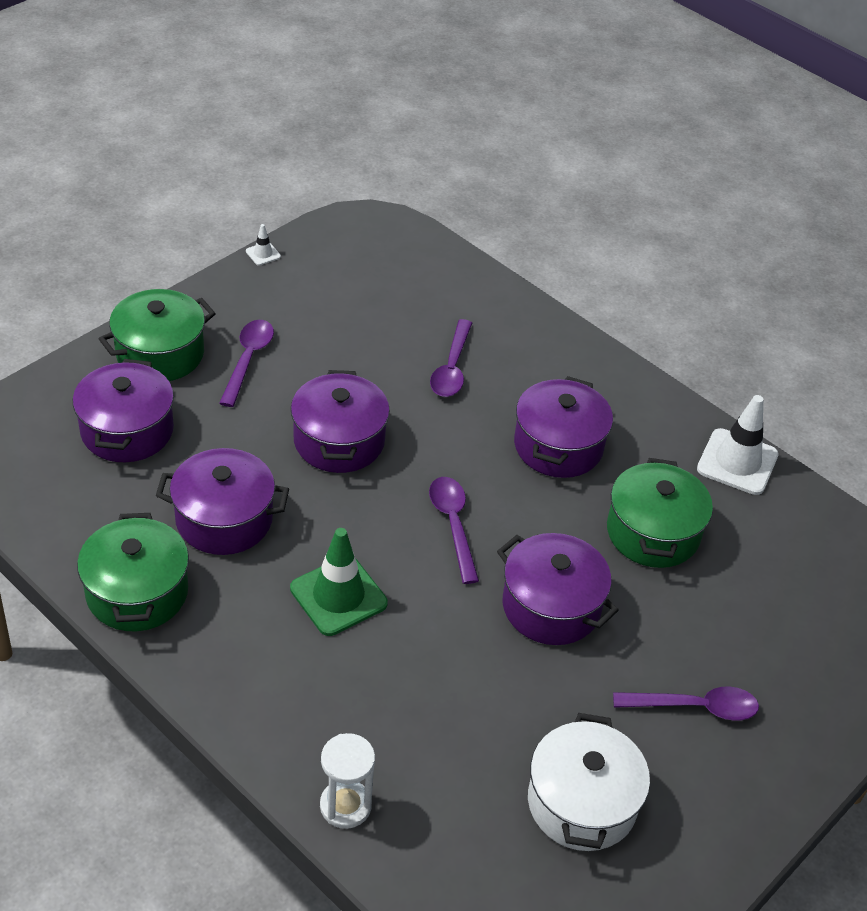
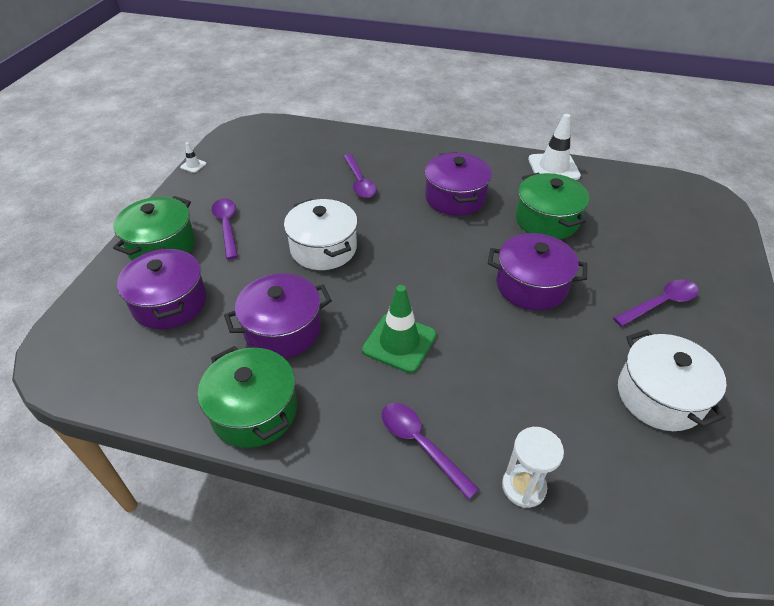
camera: 25 degrees left, 0 degrees up
(339, 441) = (323, 248): purple pot -> white pot
(453, 524) = (434, 266): purple spoon -> purple spoon (420, 444)

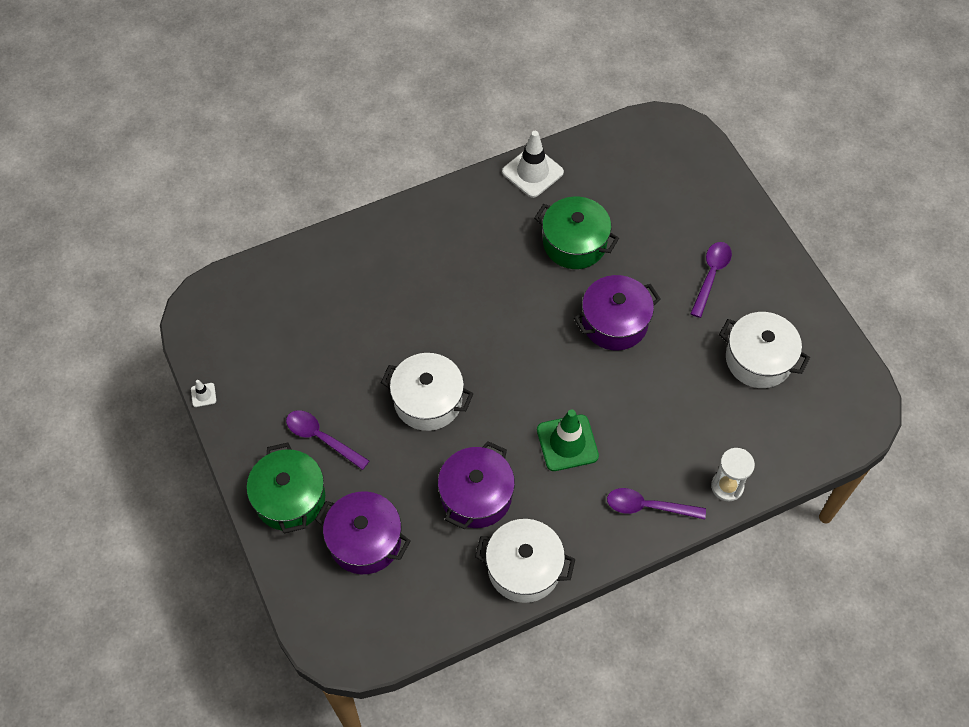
camera: 40 degrees left, 15 degrees up
(254, 411) = (524, 568): green pot -> white pot
(359, 182) = (383, 306): purple spoon -> none
(455, 198) = (482, 268): purple pot -> none

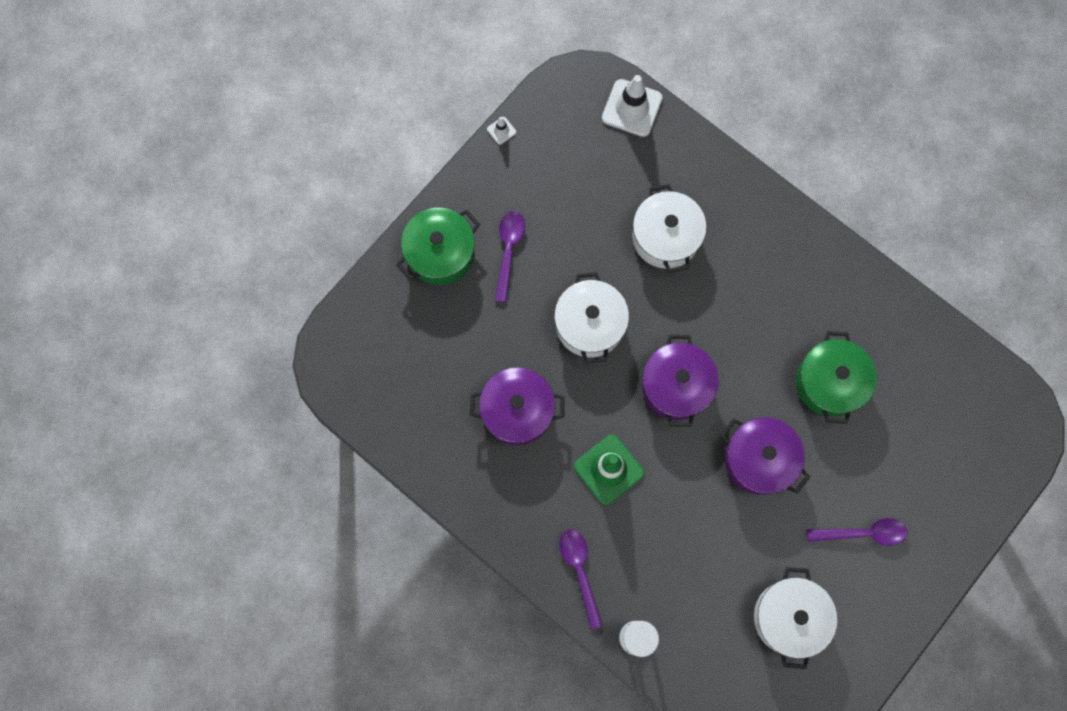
camera: 65 degrees right, 15 degrees up
(365, 541) = (431, 335): purple pot -> purple pot (676, 386)
(524, 568) = (468, 484): white pot -> white pot (665, 237)
(532, 172) = (892, 305): white traffic cone -> white traffic cone (632, 108)

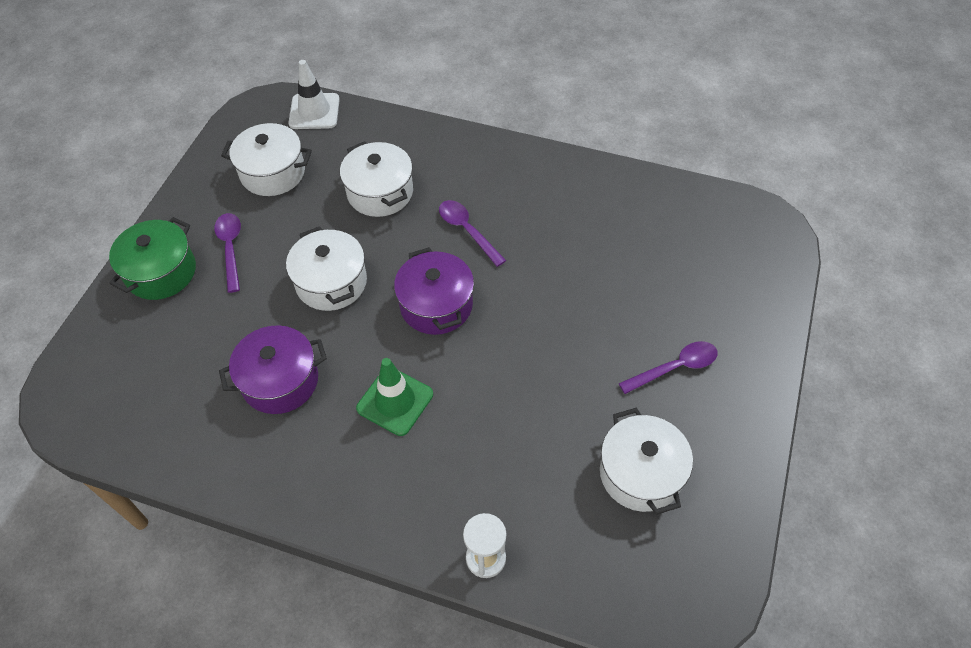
camera: 20 degrees left, 20 degrees down
(501, 130) = (197, 161): white traffic cone -> none
(570, 173) = (273, 173): none -> white pot
(579, 570) = (398, 511): purple spoon -> purple spoon (467, 230)
(759, 460) = (544, 339): purple pot -> none
(829, 383) = (581, 254): green pot -> none

